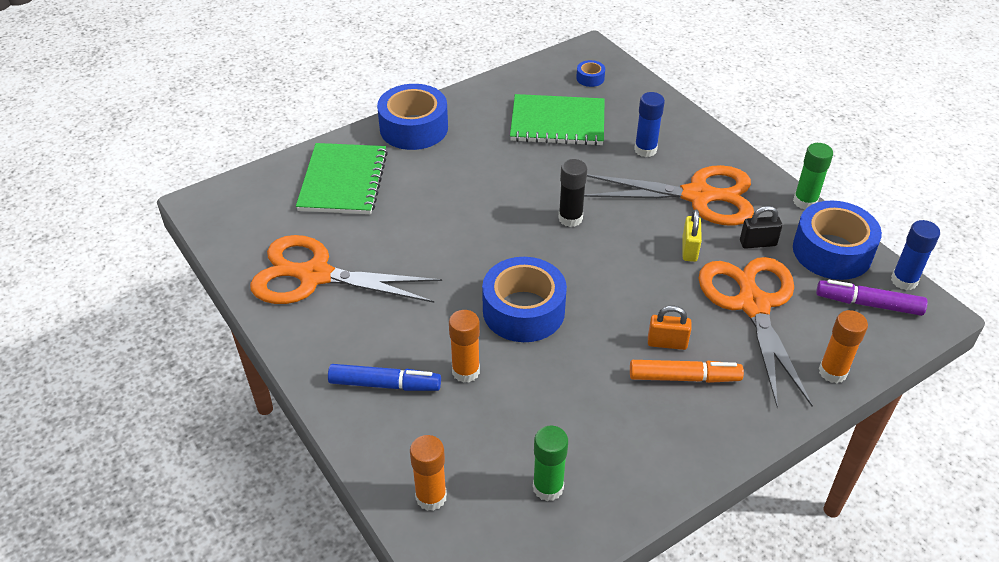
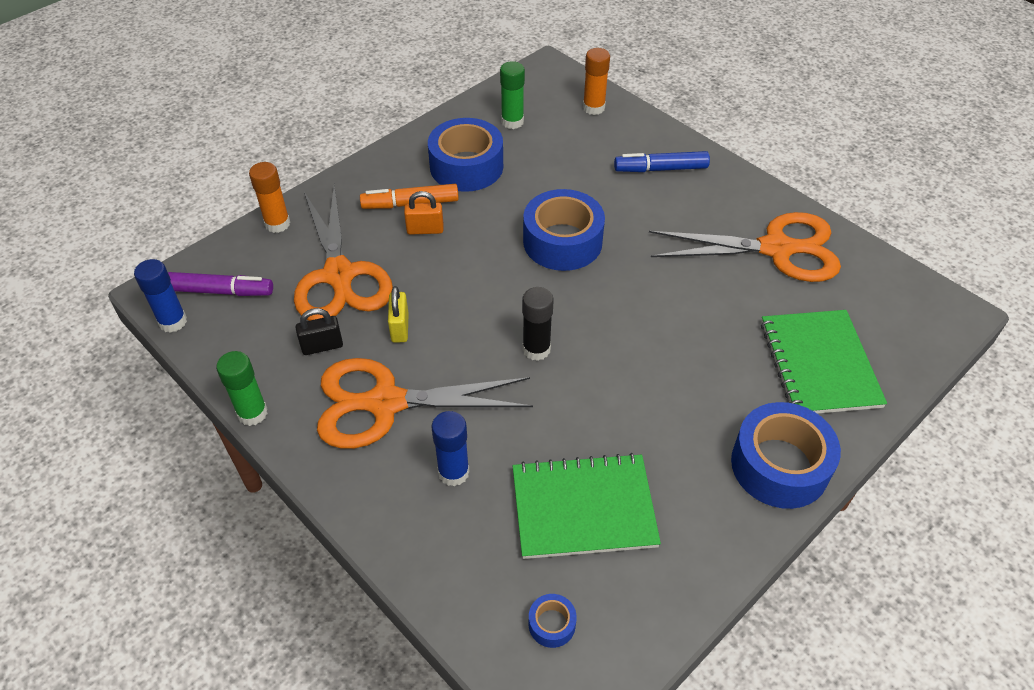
camera: 170 degrees right, 5 degrees up
(466, 371) = (598, 186): orange glue stick -> none
(832, 251) = (240, 347): blue tape -> blue tape (466, 166)

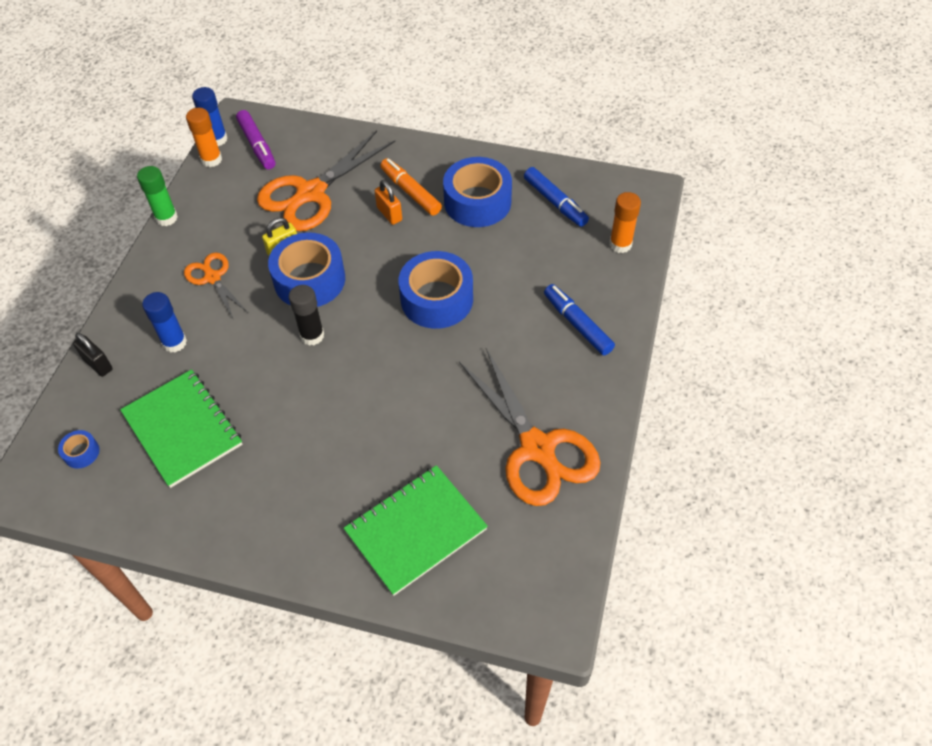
camera: 60 degrees right, 5 degrees up
(277, 224) = (337, 136): orange glue stick -> orange glue stick (211, 160)
(322, 346) = (241, 220): black padlock -> black padlock (98, 364)
(386, 403) = (212, 278): orange scissors -> orange scissors, size x0.54
(512, 122) = (555, 202): green glue stick -> blue marker
(779, 465) = (288, 539): blue tape -> blue tape (309, 280)

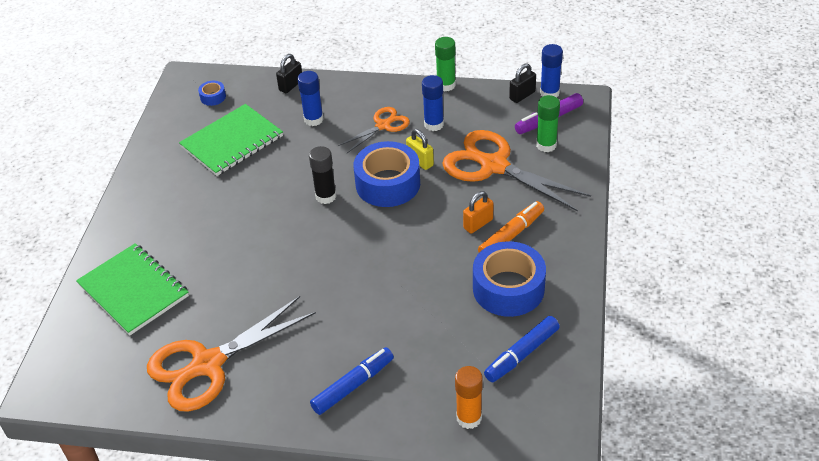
camera: 85 degrees right, 10 degrees down
(211, 160) = (522, 95): orange glue stick -> black padlock
(228, 234) = (434, 124): none -> blue glue stick
(294, 152) = (546, 145): none -> green glue stick
(437, 299) = (374, 273): blue tape -> none

